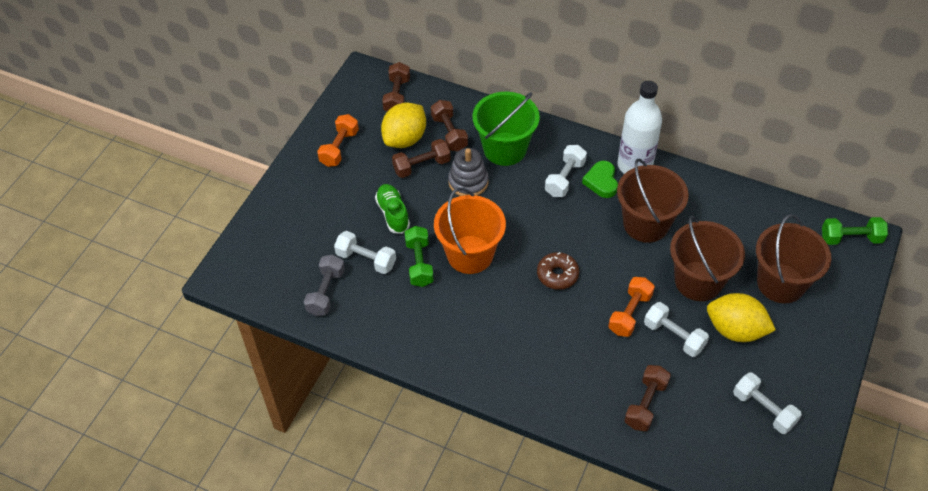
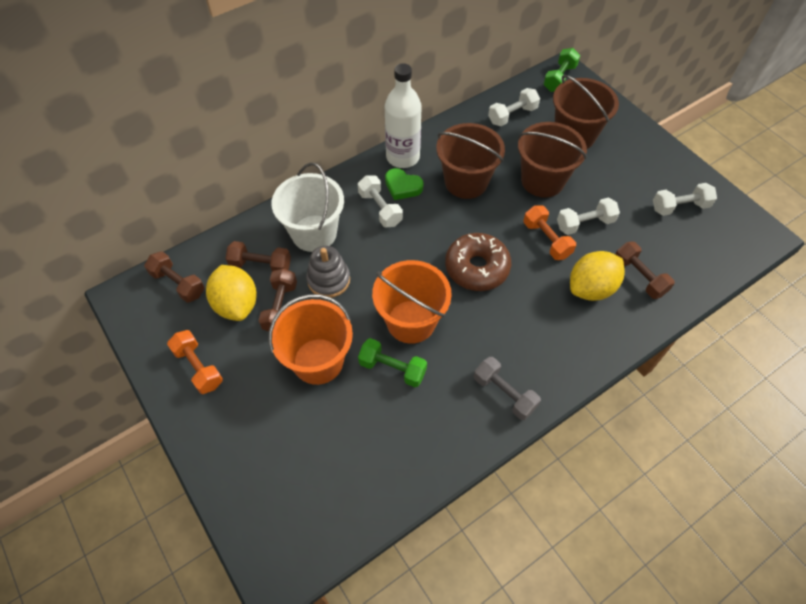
camera: 60 degrees left, 5 degrees up
(326, 292) = (370, 472): grey dumbbell -> grey dumbbell (504, 393)
(366, 259) = (356, 413): white dumbbell -> white dumbbell (512, 115)
(393, 214) = (318, 361): green shoe -> orange bucket
(505, 149) = (314, 233): green bucket -> white bucket
(557, 275) = (477, 268): brown donut -> brown donut, size x1.56
(735, 330) = (600, 184): yellow lemon -> yellow lemon (591, 288)

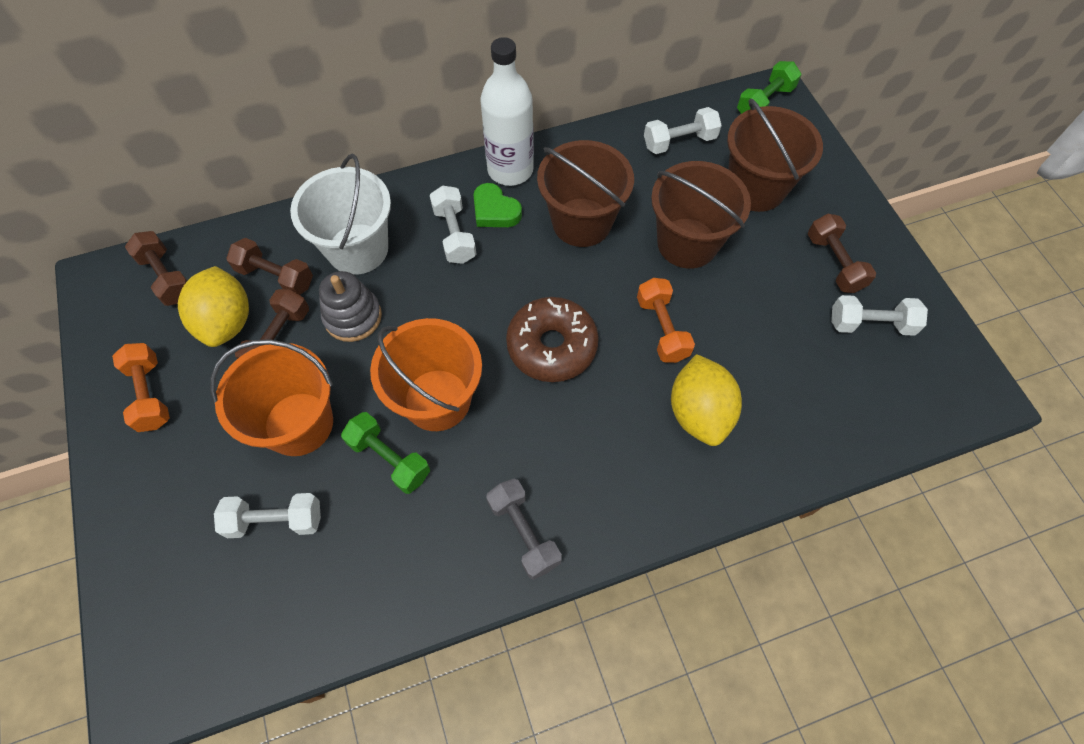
camera: 15 degrees right, 5 degrees up
(585, 224) = (724, 318): white dumbbell -> white dumbbell (275, 520)
(591, 288) = (699, 412): yellow lemon -> yellow lemon turned 75 degrees counterclockwise
(639, 277) = (773, 413): brown dumbbell -> brown dumbbell (834, 263)

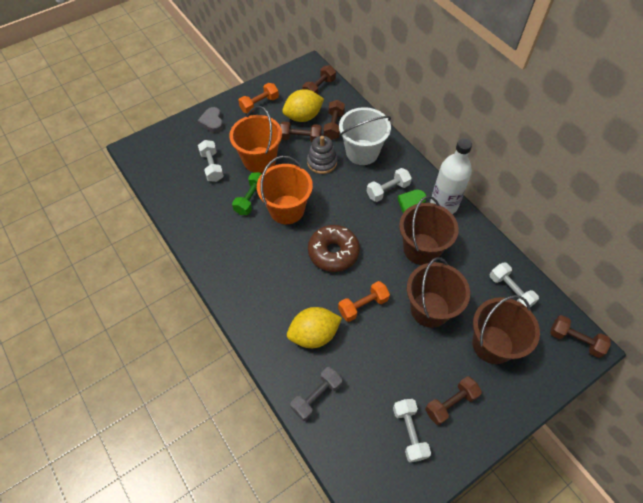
camera: 75 degrees right, 5 degrees down
(150, 500) = (212, 122): none -> grey heart
(524, 532) = (226, 264): grey dumbbell -> grey dumbbell (316, 396)
(764, 102) = (575, 340): green dumbbell -> brown dumbbell

